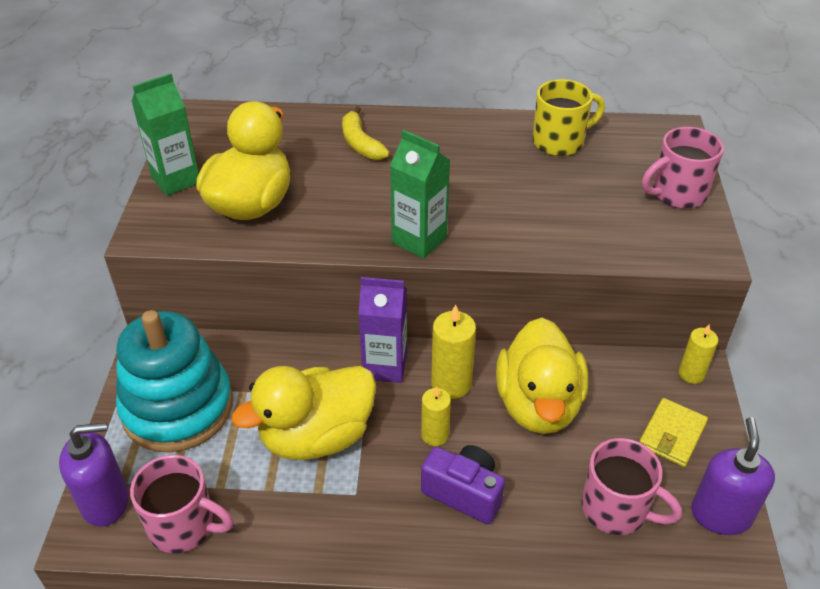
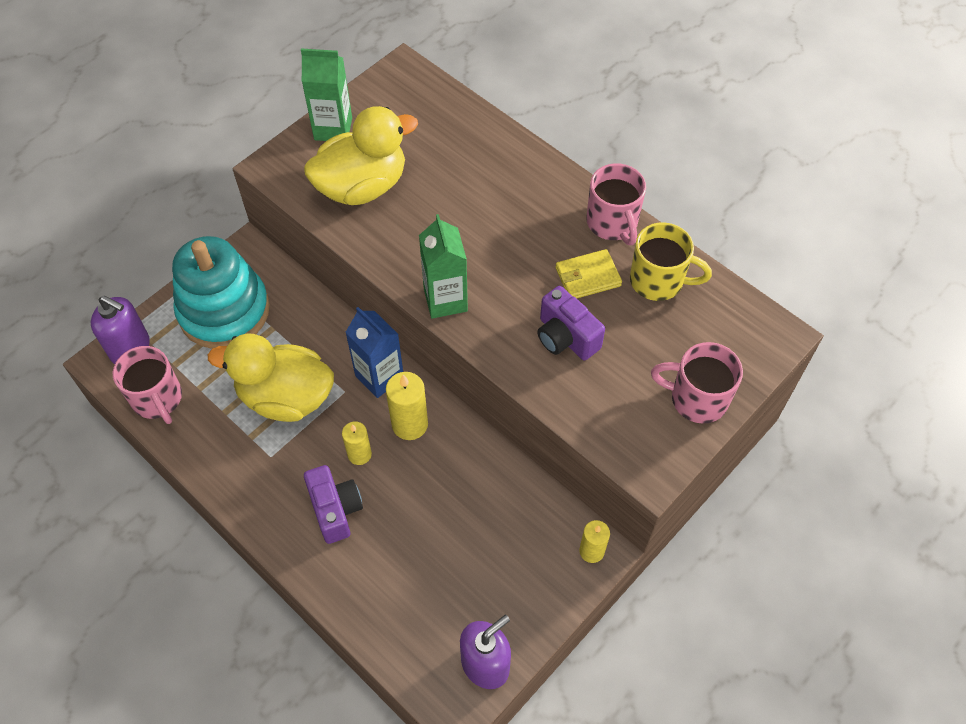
camera: 40 degrees right, 15 degrees up
(360, 143) = (496, 178): yellow banana -> none
(385, 366) = (379, 376): purple carton -> blue carton
(538, 404) = (452, 486): yellow duck -> none
(542, 211) = (565, 337): none -> purple camera
(616, 509) = (420, 601): pink mug -> pink mug (612, 223)
(672, 434) = (520, 583): yellow wallet -> yellow wallet (588, 277)

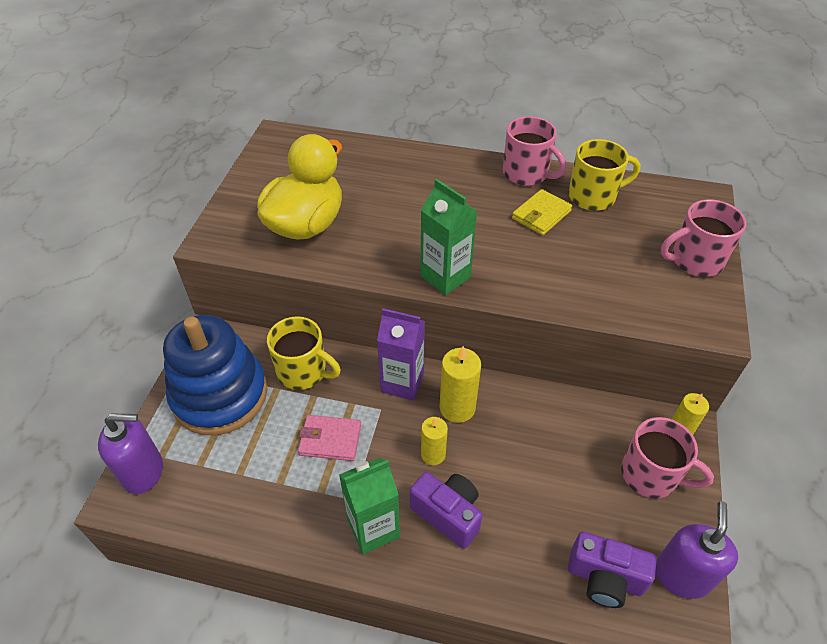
camera: 30 degrees left, 10 degrees down
(157, 399) = (202, 504): pink mug -> pink mug (651, 475)
(224, 311) = (220, 395): turquoise stacking toy -> blue stacking toy
(286, 397) = (330, 440): yellow duck -> pink wallet
(304, 323) = (303, 372): none -> yellow mug
(333, 129) = (248, 194): green carton -> green carton (373, 528)
(379, 376) = (402, 382): blue carton -> purple carton
(565, 337) = (563, 262): purple camera -> purple camera (604, 578)

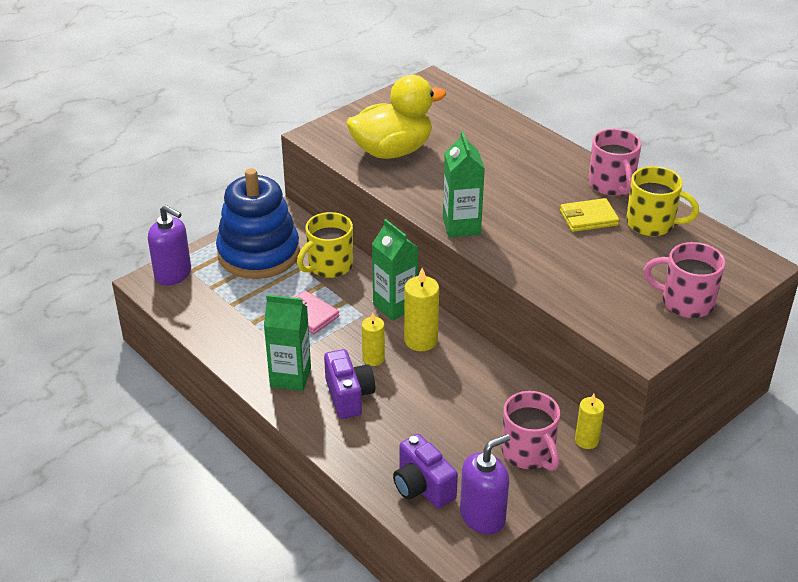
camera: 35 degrees right, 10 degrees down
(303, 372) = (329, 266): yellow mug -> yellow mug turned 75 degrees clockwise
(402, 382) = (395, 306): purple carton -> green carton

